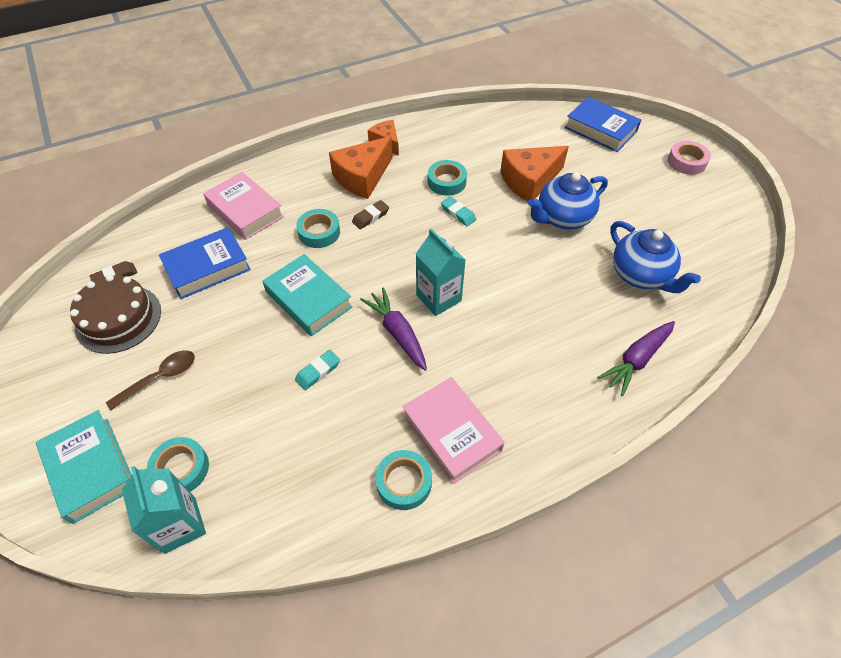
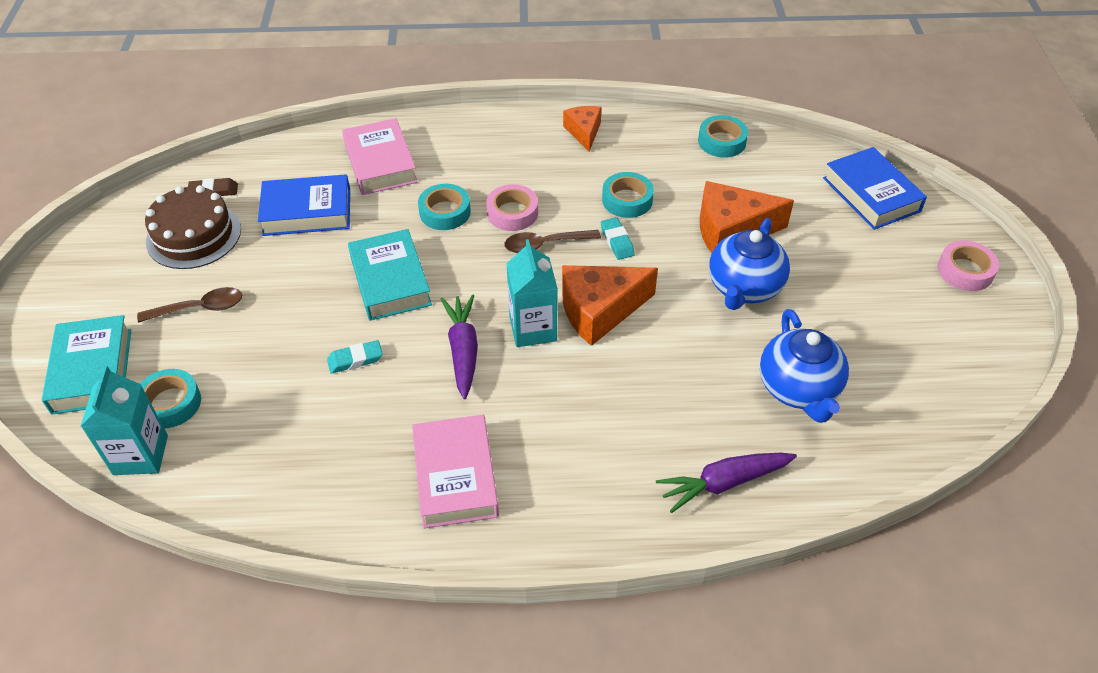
camera: 25 degrees right, 5 degrees down
(362, 177) = (531, 165): orange cheese -> orange cheese (600, 311)
(370, 217) = (512, 213): brown eraser -> pink tape
(404, 482) = (374, 505): turquoise tape -> turquoise tape (722, 142)
(409, 232) = (545, 245): none -> brown spoon
(562, 218) = (744, 288): blue teapot -> blue teapot turned 60 degrees counterclockwise

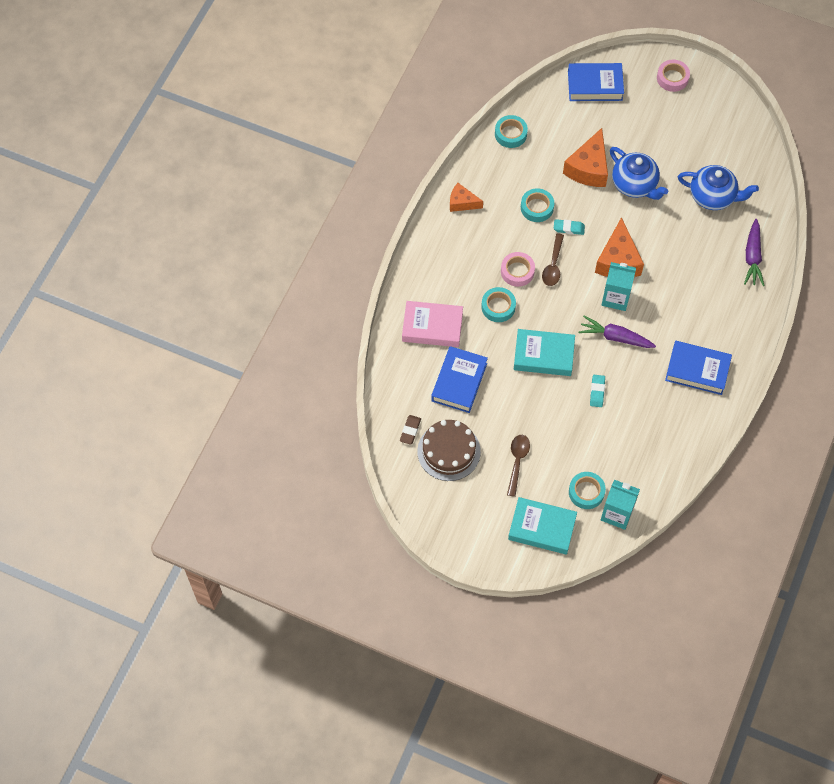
camera: 65 degrees left, 15 degrees up
(455, 476) = (697, 370): pink book -> blue book

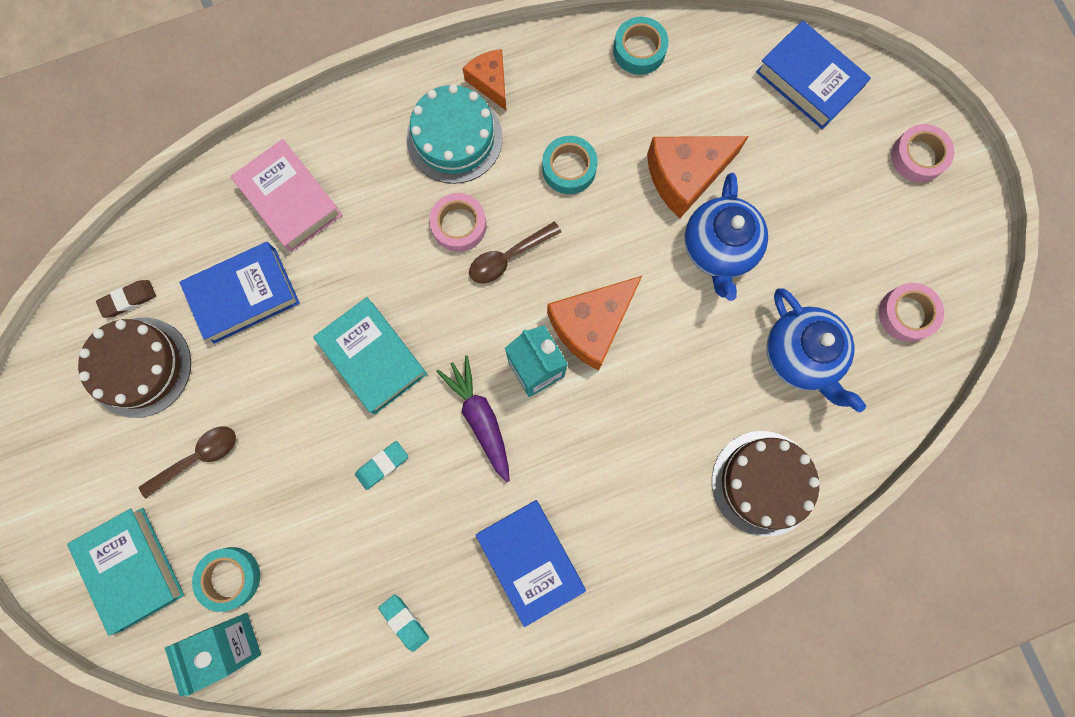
camera: 45 degrees right, 15 degrees up
(473, 239) = (454, 138): none -> turquoise cake
(498, 307) = (389, 247): turquoise tape -> none
(568, 228) = (577, 229): turquoise eraser -> turquoise eraser (404, 622)
(735, 144) = (906, 314): none -> pink tape
(752, 257) = (763, 483): purple carrot -> brown cake

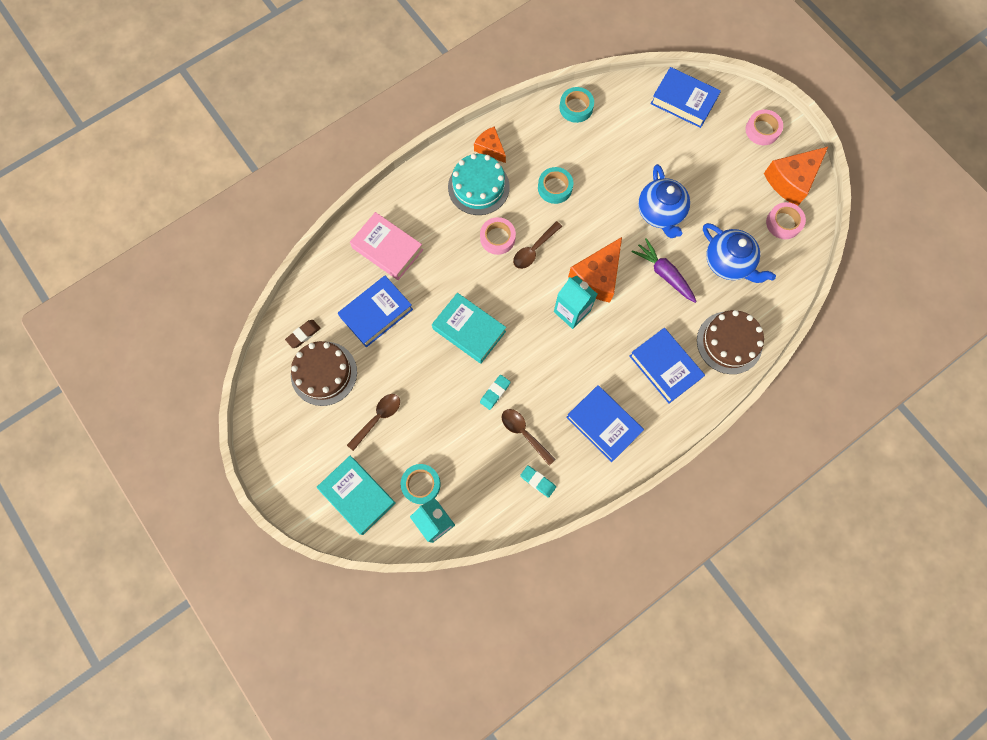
camera: 15 degrees left, 5 degrees down
(406, 541) = (524, 433): none -> brown spoon
(480, 418) = (546, 349): purple carrot -> purple carrot (664, 273)
(652, 495) = (665, 367): none -> blue book
(685, 176) = (627, 175): orange cheese -> orange cheese (791, 180)

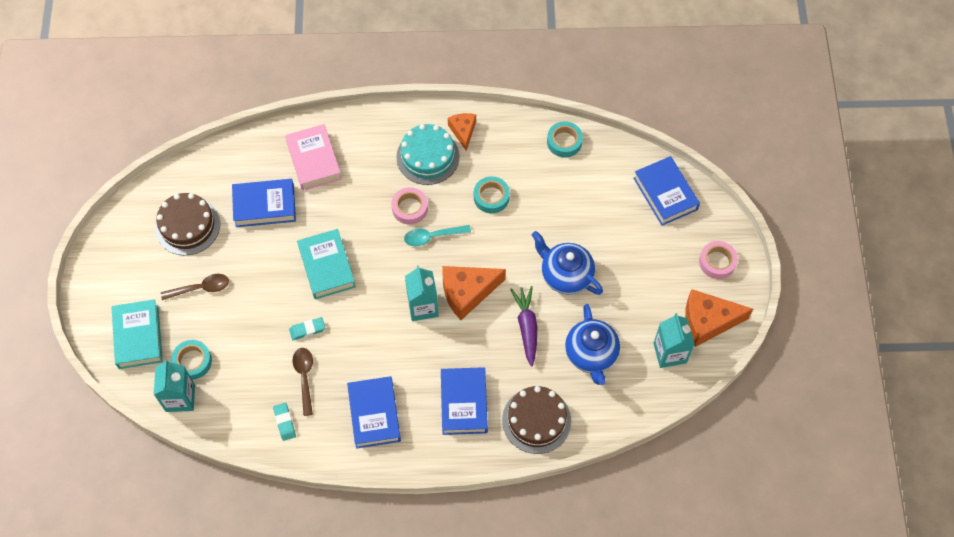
camera: 35 degrees right, 10 degrees down
(303, 334) = (196, 186): brown eraser -> none
(534, 249) = (432, 237): brown spoon -> turquoise spoon
(660, 213) = (565, 275): blue teapot -> blue teapot turned 105 degrees clockwise
(783, 223) = (669, 353): pink tape -> turquoise carton

